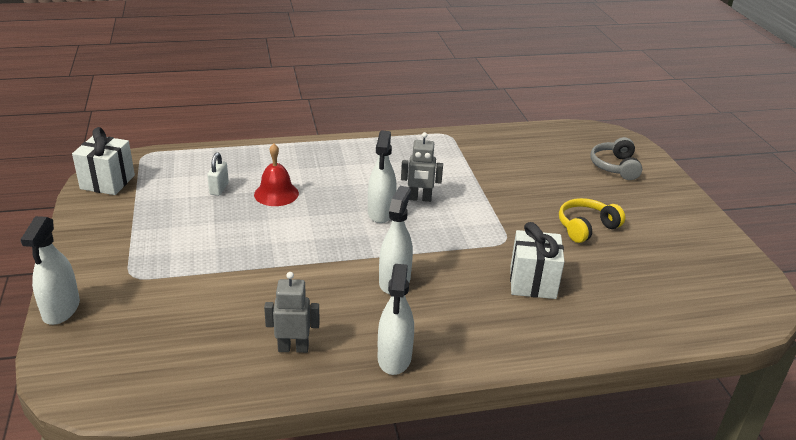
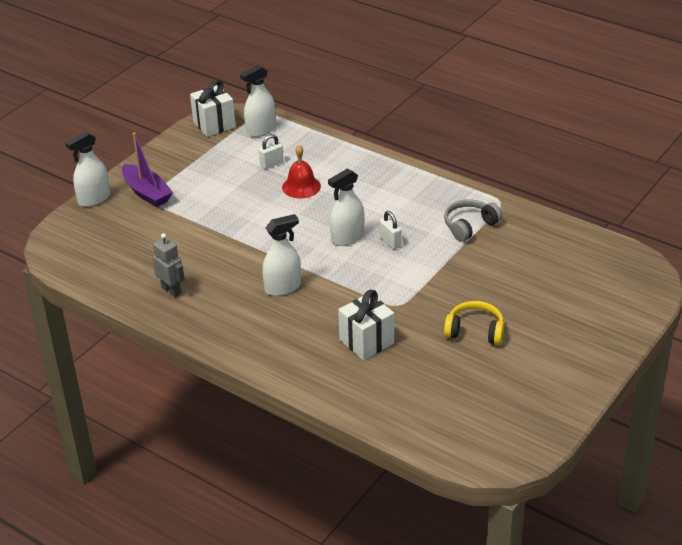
camera: 50 degrees right, 5 degrees up
(121, 272) = (147, 193): none -> purple boat
(394, 358) = (213, 330): white spray bottle -> white spray bottle (261, 130)
(420, 199) = (390, 242): grey robot -> white padlock
(615, 167) = (594, 302): grey headphones -> grey headphones (469, 226)

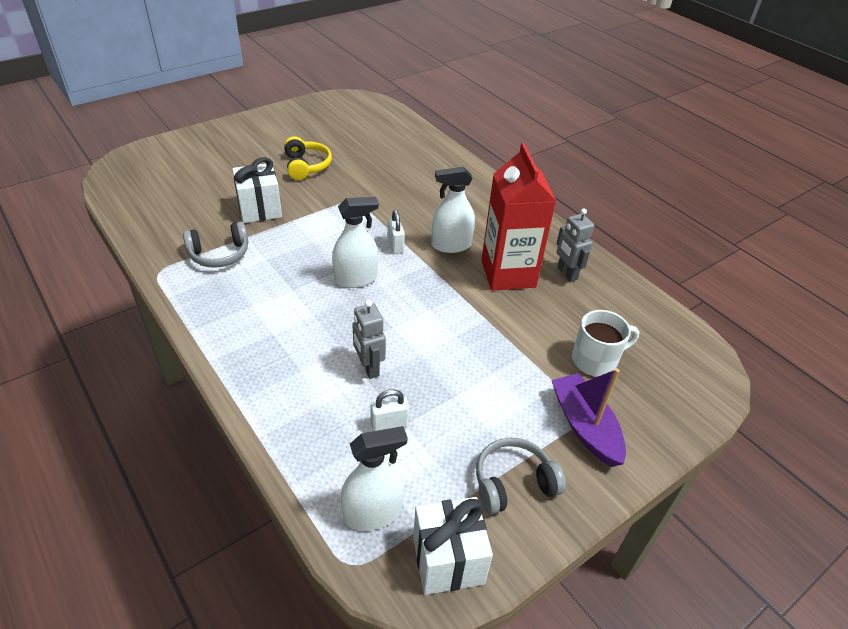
camera: 165 degrees left, 5 degrees up
(94, 199) = (664, 440): white spray bottle -> none
(141, 231) = (596, 360): none -> white mug
(187, 158) = (513, 483): none -> grey headphones
(223, 276) = (508, 274): none -> red carton
(301, 186) = (369, 368): red bell -> grey robot
(366, 341) = (400, 181): white gift -> white gift (260, 209)
(390, 242) = (315, 260): white padlock -> white padlock (395, 245)
(475, 331) = (306, 166): yellow headphones -> yellow headphones turned 135 degrees counterclockwise

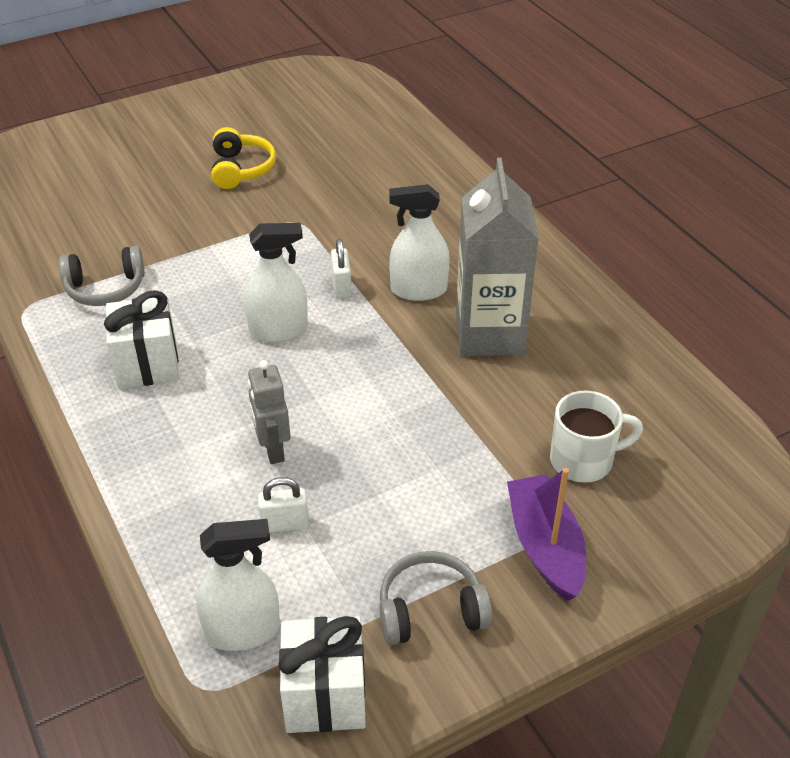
camera: 10 degrees right, 0 degrees up
(260, 209) = (168, 229): white gift -> white gift (147, 365)
(508, 274) = (489, 334): red carton -> grey carton
(566, 273) = (573, 338): grey robot -> none

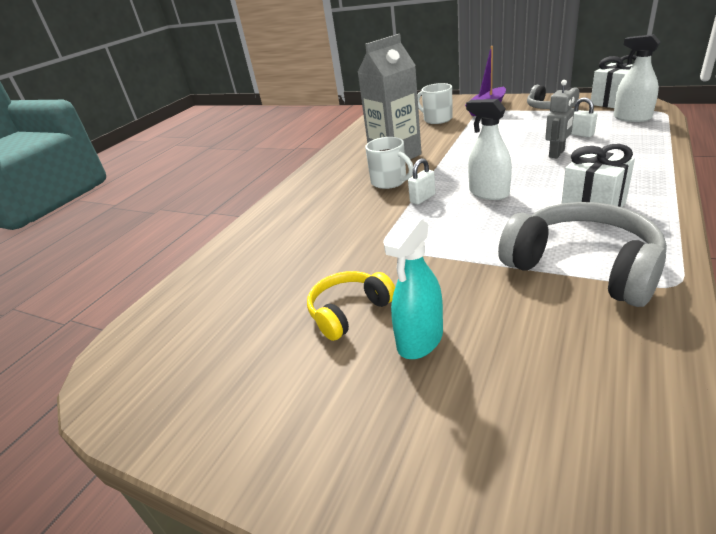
camera: 120 degrees left, 10 degrees down
(105, 288) = (582, 267): grey headphones -> grey headphones, size x1.70
(169, 181) = (420, 340): none -> turquoise spray bottle
(418, 290) = (390, 182): white spray bottle -> white mug

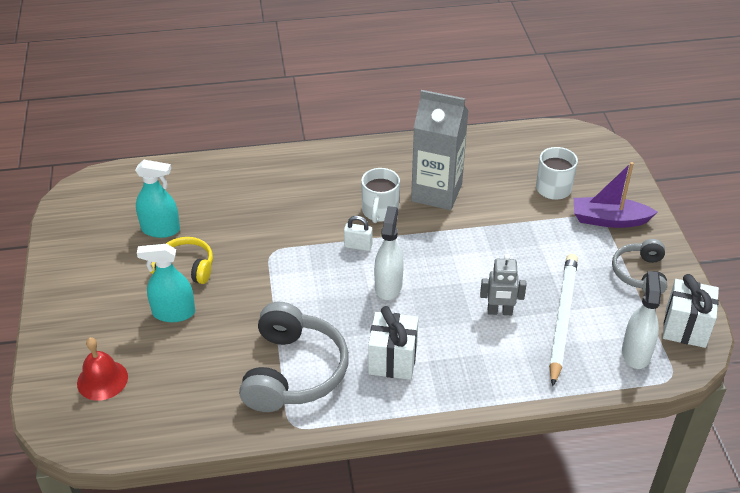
camera: 50 degrees right, 10 degrees up
(264, 317) = (160, 229): none -> turquoise spray bottle
(513, 459) = (102, 380): none -> red bell
(580, 134) = (562, 319): white padlock -> white pencil

